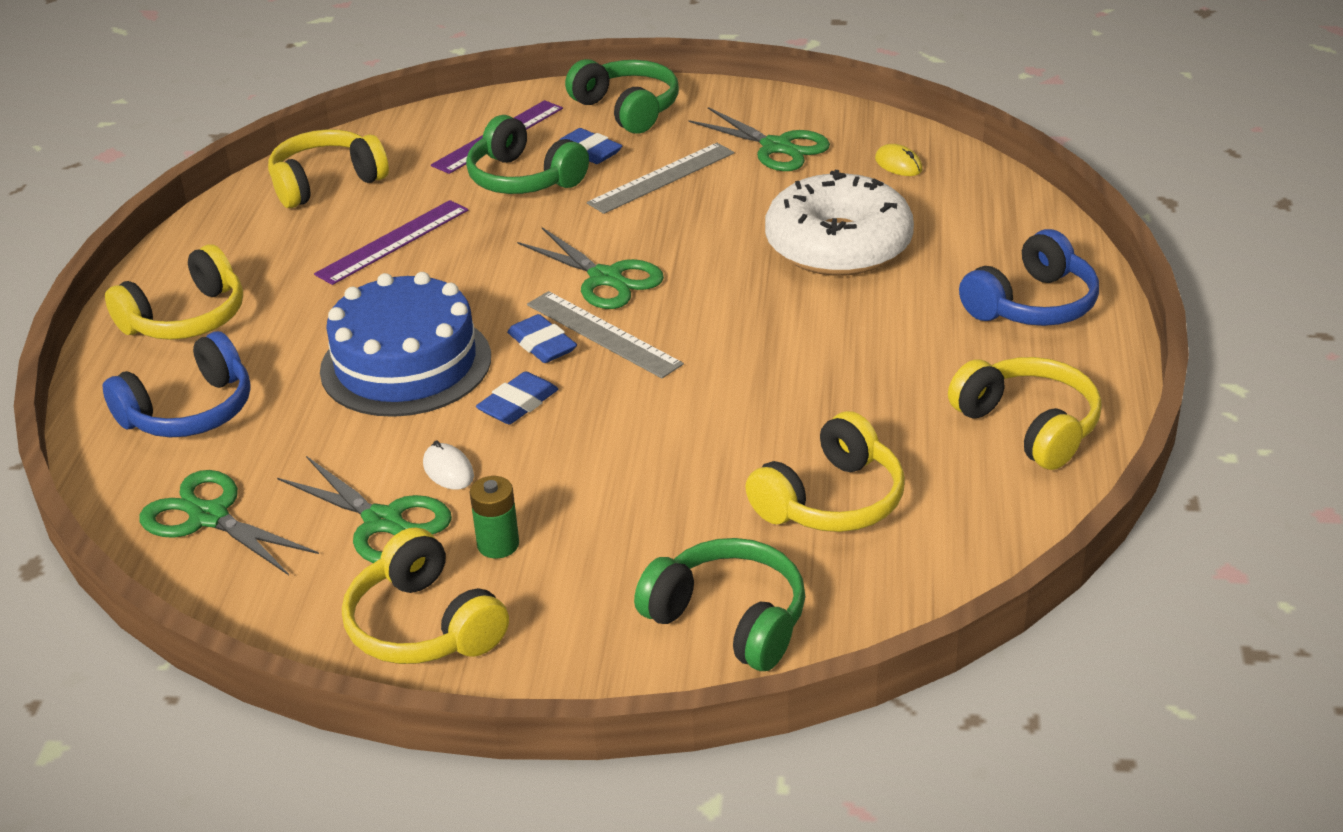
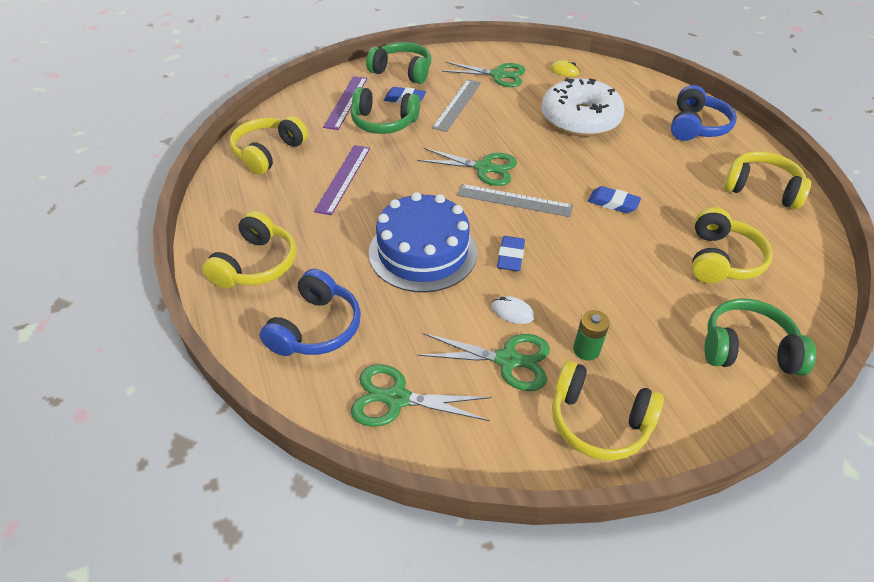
camera: 30 degrees left, 10 degrees up
(542, 345) = (488, 217): blue eraser -> blue eraser (613, 203)

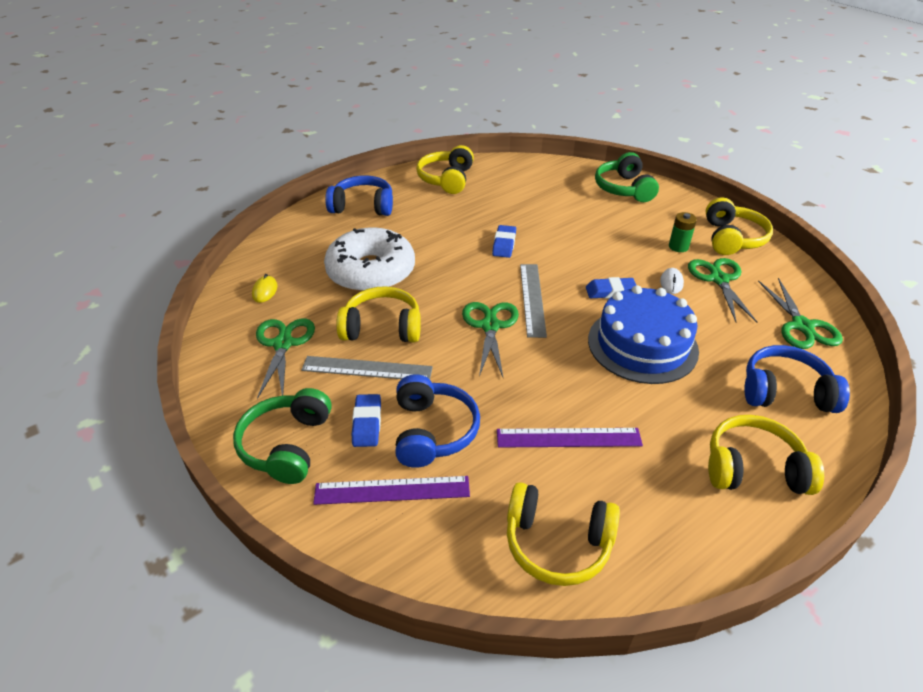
camera: 105 degrees left, 5 degrees down
(383, 123) = (433, 431): green headphones -> blue headphones
(721, 259) = (543, 196): yellow headphones -> yellow headphones (382, 327)

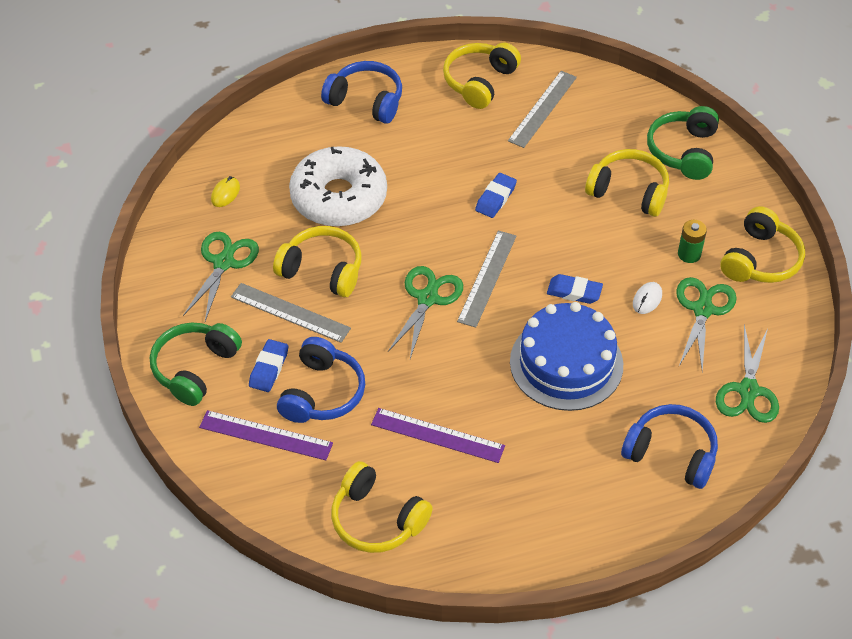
camera: 20 degrees right, 10 degrees up
(504, 185) = (542, 109): none -> grey ruler
(753, 468) = (584, 512): yellow headphones -> yellow headphones (629, 191)

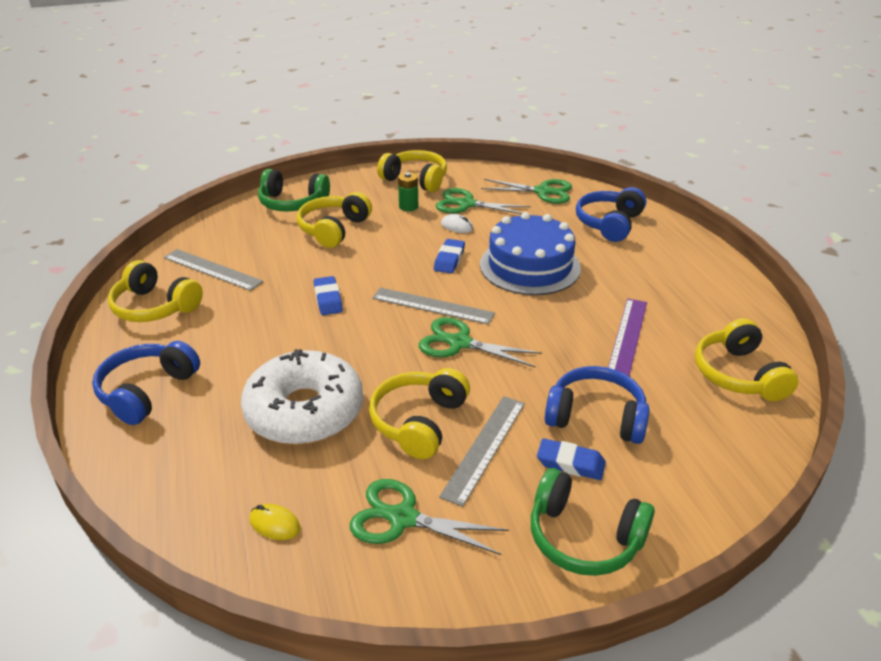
camera: 90 degrees left, 15 degrees down
(266, 435) = (666, 461): purple ruler -> none
(377, 519) = (738, 374): yellow headphones -> yellow headphones turned 135 degrees clockwise
(495, 198) = (328, 299): blue eraser -> blue eraser turned 45 degrees clockwise

